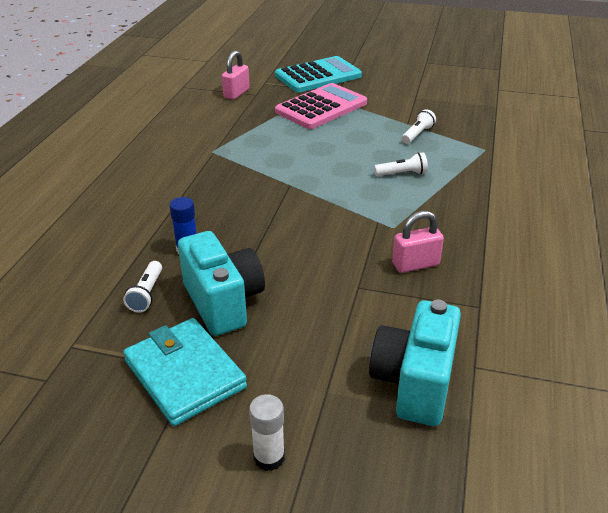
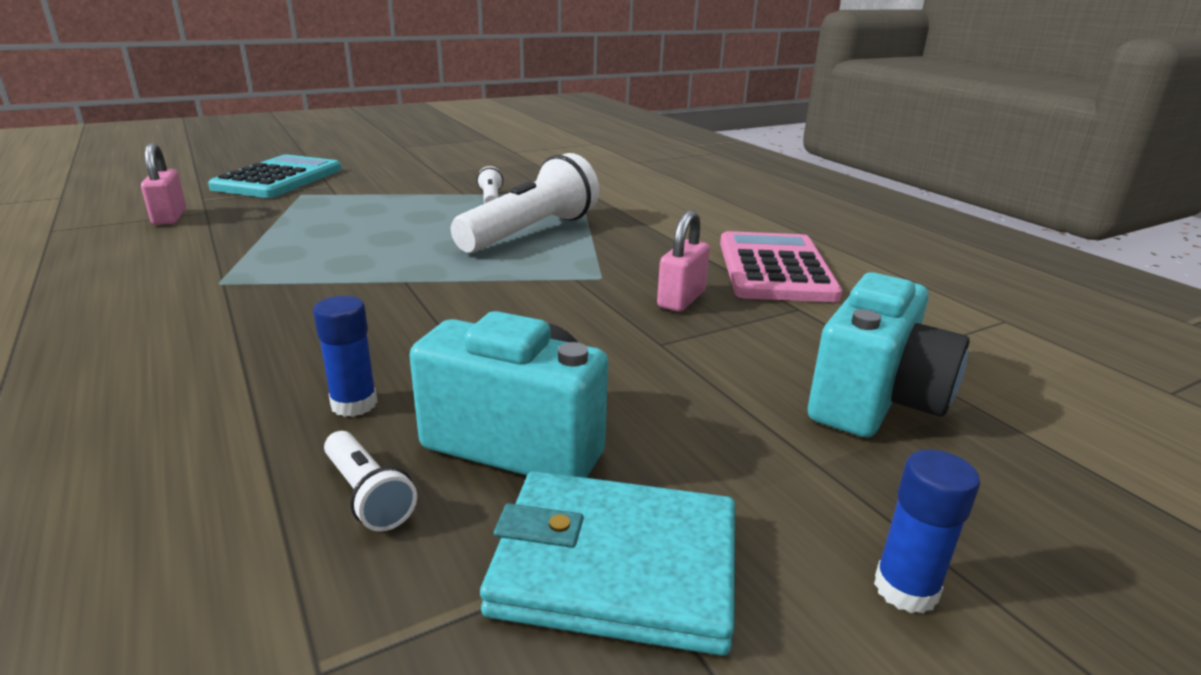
camera: 45 degrees left, 10 degrees down
(269, 457) = (905, 589): white glue stick -> blue glue stick
(321, 107) = (330, 203): pink calculator -> pink calculator (775, 269)
(402, 173) = (530, 232): white flashlight -> white flashlight, size x2.26
(414, 383) = (875, 401): turquoise camera -> turquoise camera turned 120 degrees counterclockwise

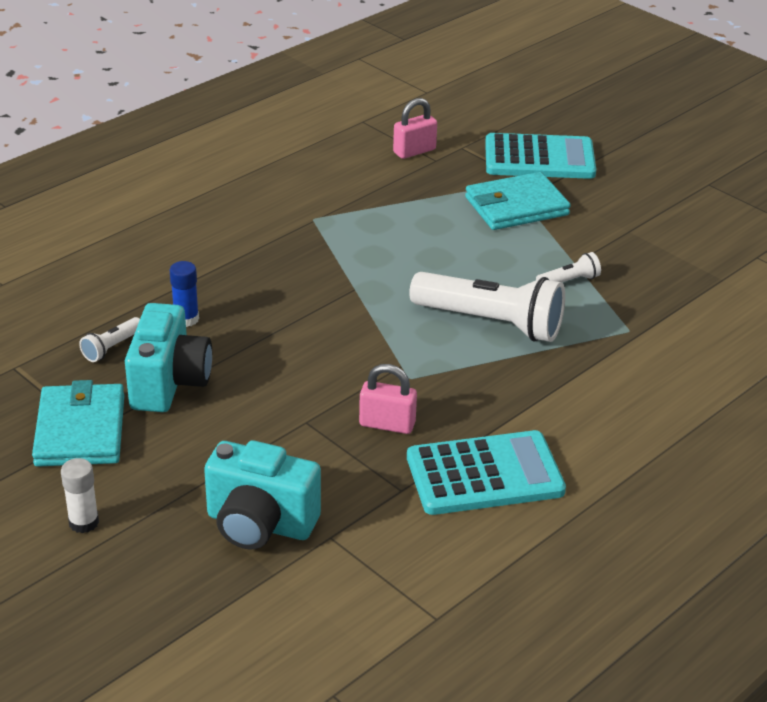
camera: 75 degrees right, 10 degrees up
(346, 197) = (516, 206): none -> turquoise wallet
(775, 269) = (484, 474): pink calculator -> turquoise calculator
(905, 589) = (84, 522): blue glue stick -> white glue stick

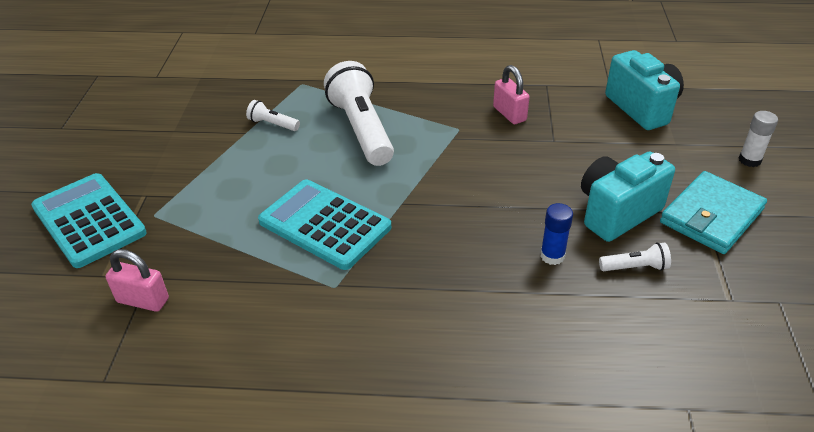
camera: 130 degrees left, 5 degrees up
(484, 474) = (495, 69): turquoise calculator -> turquoise calculator (324, 224)
(516, 206) = (190, 192): turquoise wallet -> none

